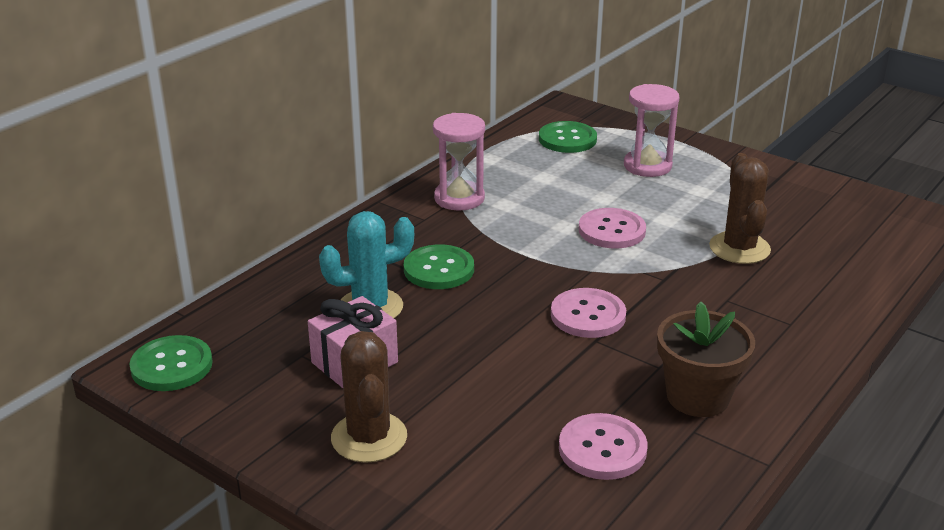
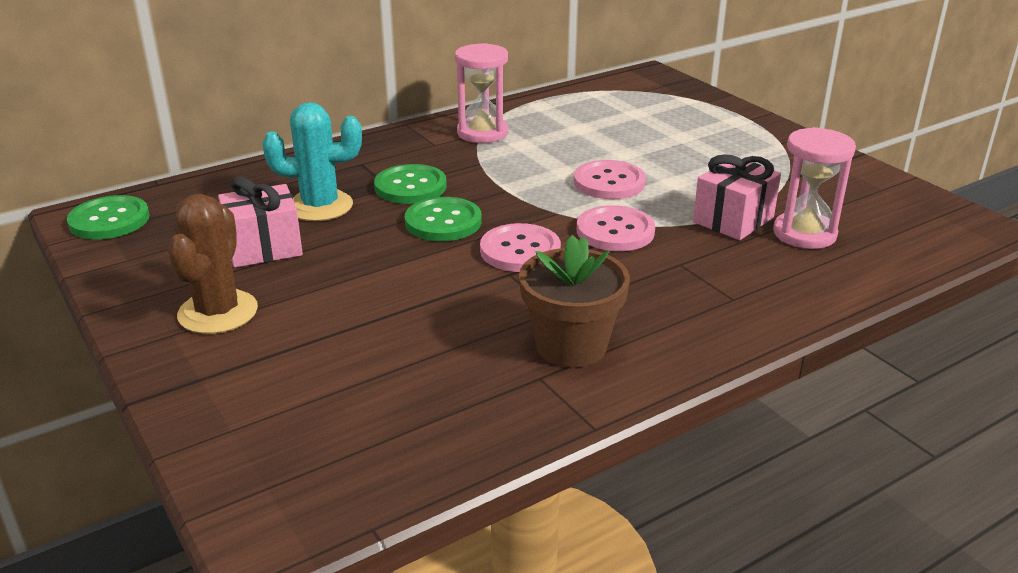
camera: 20 degrees right, 0 degrees up
(567, 139) = (631, 100): green button -> green button (443, 222)
(602, 449) = (429, 372): pink button -> pink button (615, 231)
(647, 166) = (694, 134): pink hourglass -> pink hourglass (804, 234)
(739, 248) = (733, 220): brown cactus -> pink gift

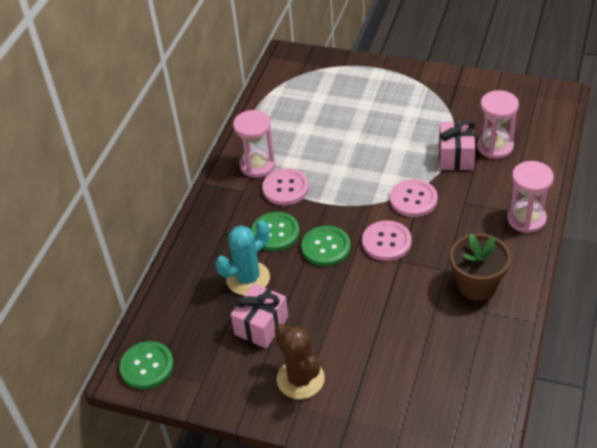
camera: 35 degrees left, 15 degrees up
(609, 182) = (370, 165): pink button -> pink button (285, 188)
(747, 318) = (526, 219): none -> pink hourglass

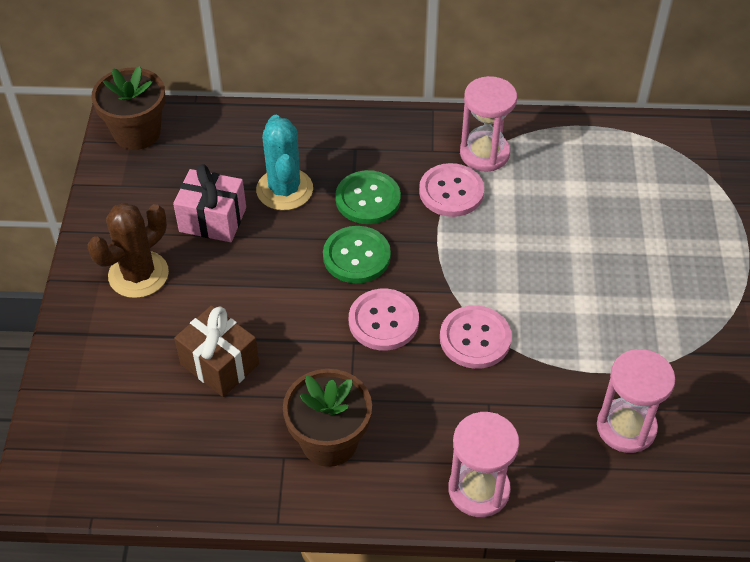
camera: 70 degrees right, 5 degrees up
(147, 366) = (137, 133): green button -> brown flower pot
(248, 278) = (284, 189): turquoise cactus -> turquoise cactus turned 45 degrees clockwise
(399, 337) = (220, 364): none -> brown gift
(456, 156) = (584, 378): pink gift -> none

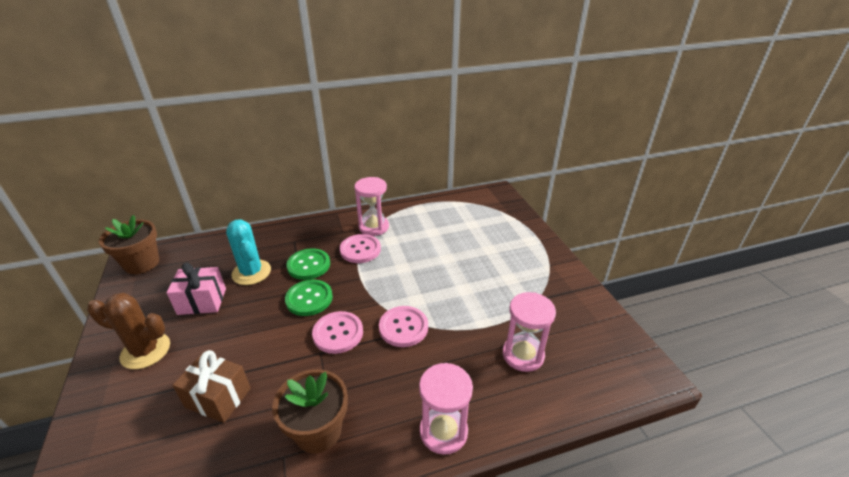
camera: 20 degrees left, 15 degrees down
(138, 274) = (145, 351): brown cactus -> brown cactus turned 75 degrees clockwise

